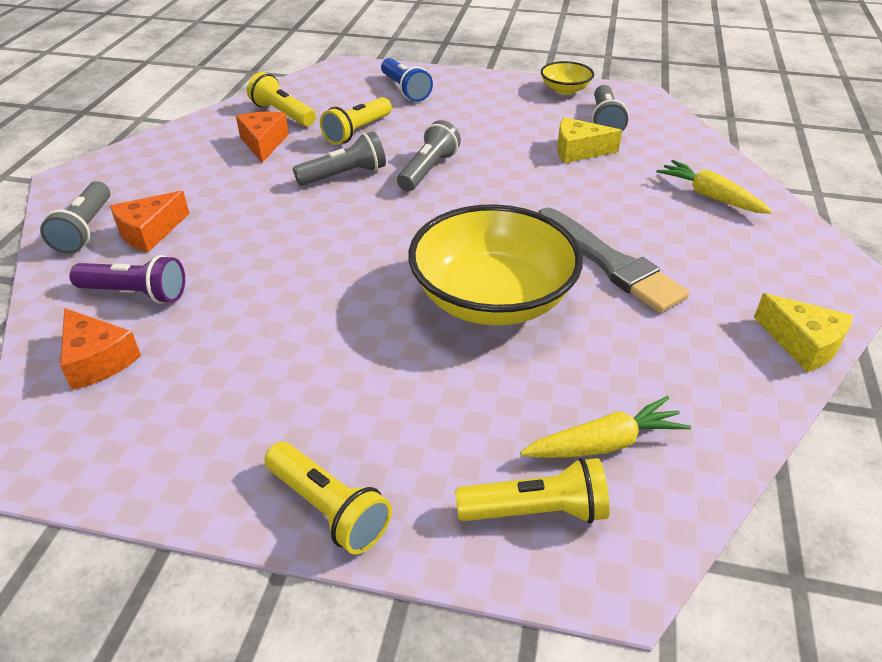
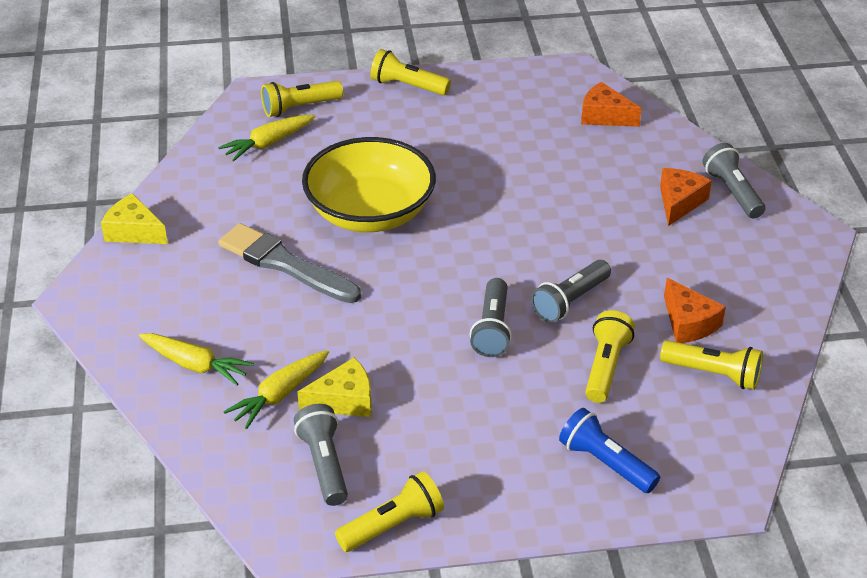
camera: 160 degrees right, 0 degrees up
(136, 293) = (630, 157): purple flashlight -> none
(565, 89) = (393, 525): yellow bowl -> yellow flashlight
(633, 163) = (280, 395): none -> yellow carrot

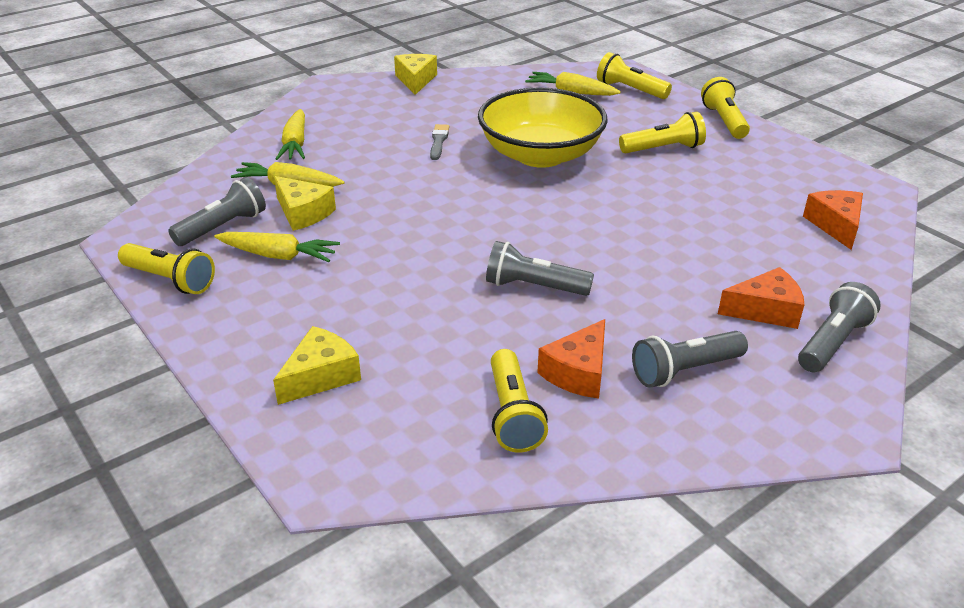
camera: 60 degrees right, 5 degrees down
(285, 264) = (438, 141): grey brush -> grey brush, size x0.47
(407, 439) = (278, 255): none -> yellow carrot
(492, 329) = (453, 256): grey flashlight -> grey flashlight (684, 370)
(605, 367) = (459, 336): yellow flashlight -> yellow flashlight (663, 149)
(605, 463) = (320, 376): blue flashlight -> yellow cheese

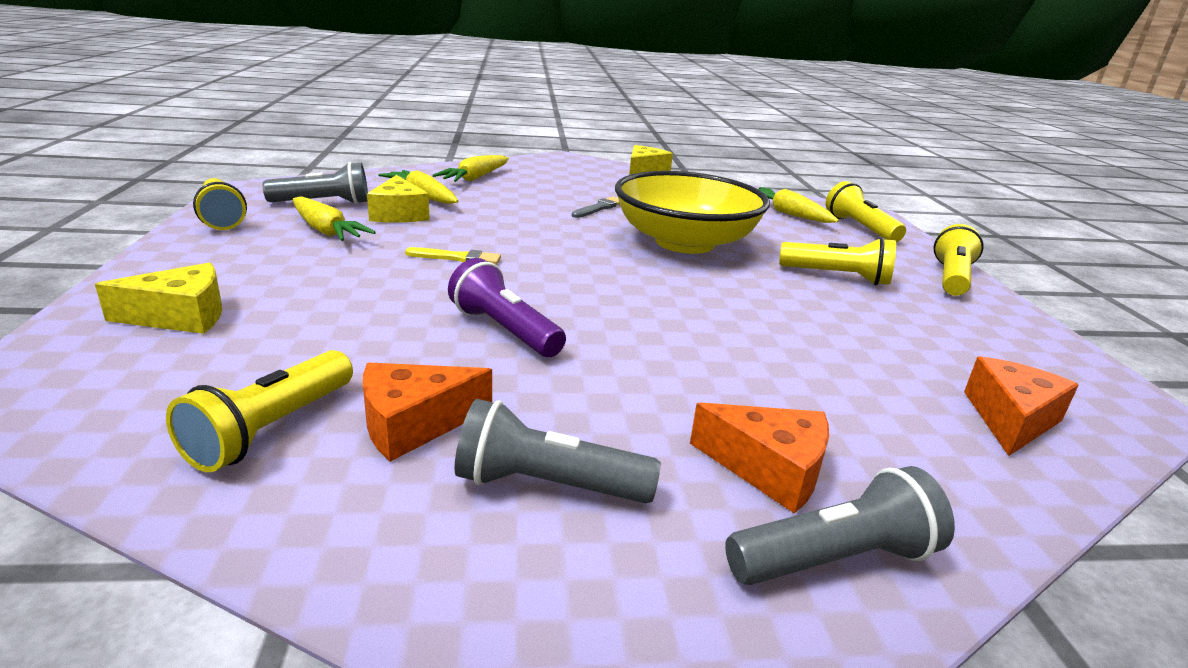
camera: 30 degrees right, 10 degrees down
(416, 239) = (457, 258): none -> yellow brush
(533, 286) = (504, 330): grey flashlight -> purple flashlight

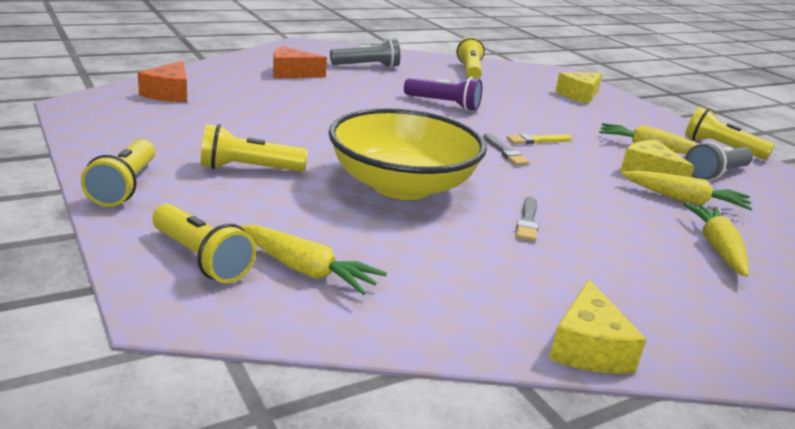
camera: 155 degrees right, 0 degrees up
(414, 424) = (429, 75): orange cheese -> none
(526, 252) = (505, 152): none -> grey brush
(835, 559) = (267, 59): grey flashlight -> none

